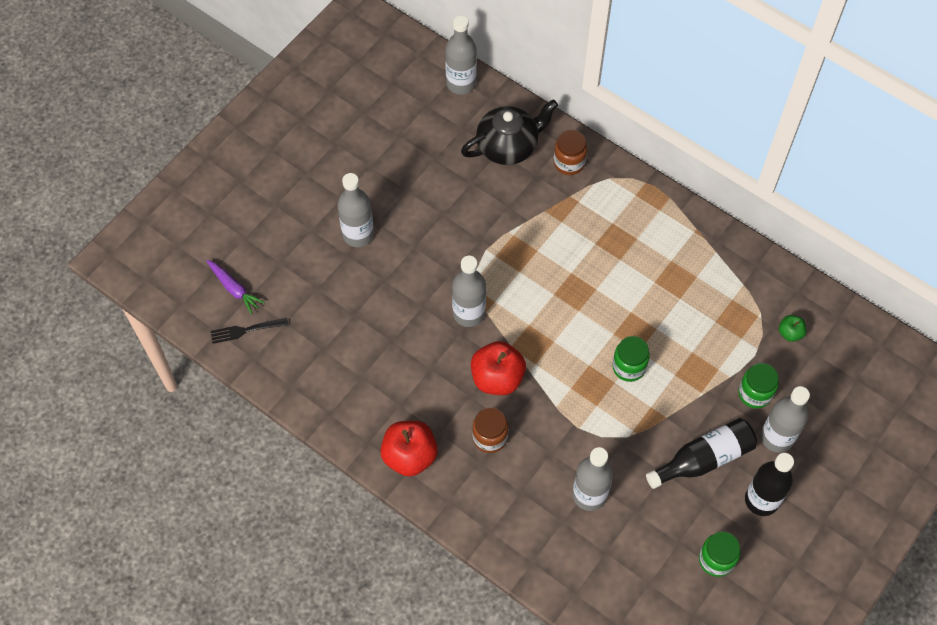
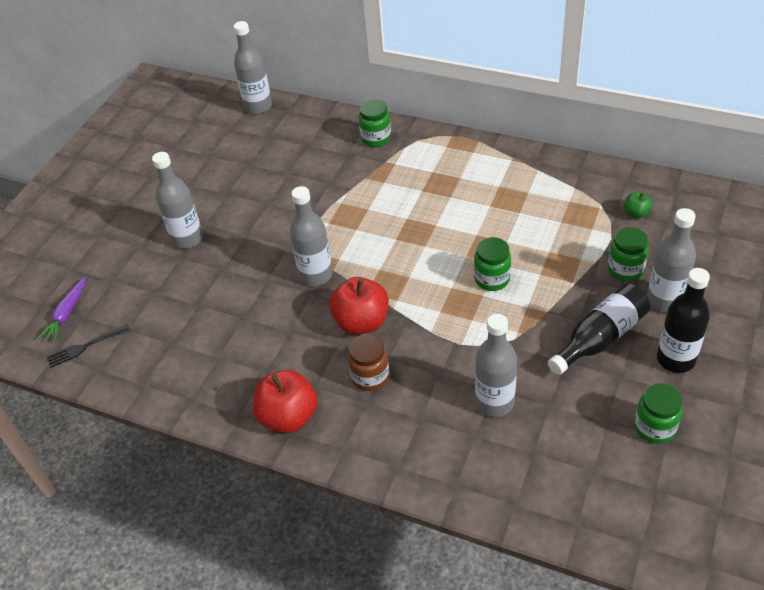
camera: 10 degrees left, 15 degrees down
(234, 288) = (67, 313): purple carrot -> purple carrot turned 75 degrees clockwise
(508, 146) = (315, 139): black teapot -> none
(569, 163) = (376, 138): brown jar -> green jar

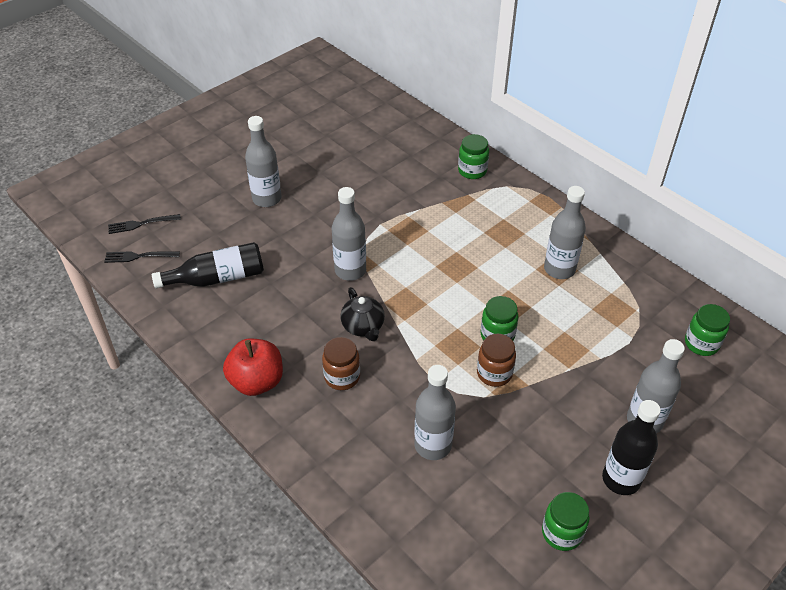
camera: 20 degrees right, 0 degrees up
(67, 313) = (141, 224): purple carrot -> black fork
(258, 106) = (390, 107): grey bottle -> grey bottle (559, 269)
(361, 322) = (363, 327): red apple -> black teapot
(510, 314) = (494, 373): none -> brown jar
(600, 338) = (563, 429): black bottle -> black bottle (217, 278)
(625, 269) = (625, 377): green jar -> green jar (701, 343)
(636, 213) = (668, 329): green apple -> none

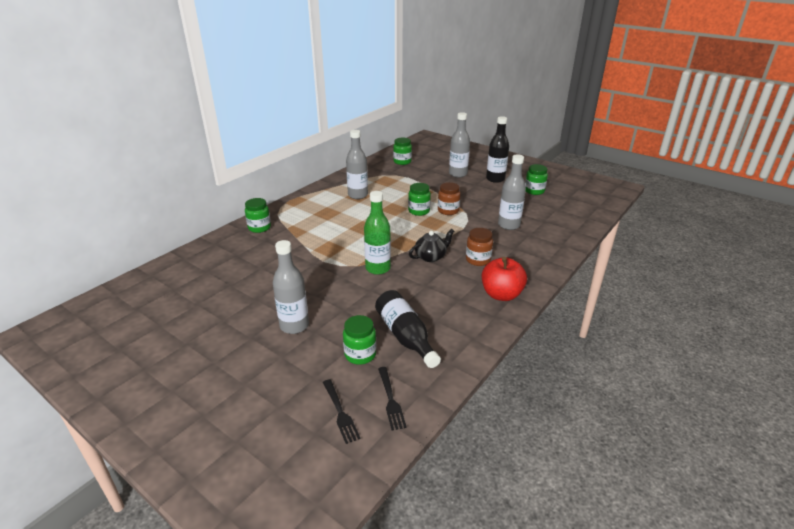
camera: 100 degrees left, 15 degrees down
(205, 242) = (360, 354): none -> green jar
(350, 270) = (378, 268): grey bottle -> green bottle

